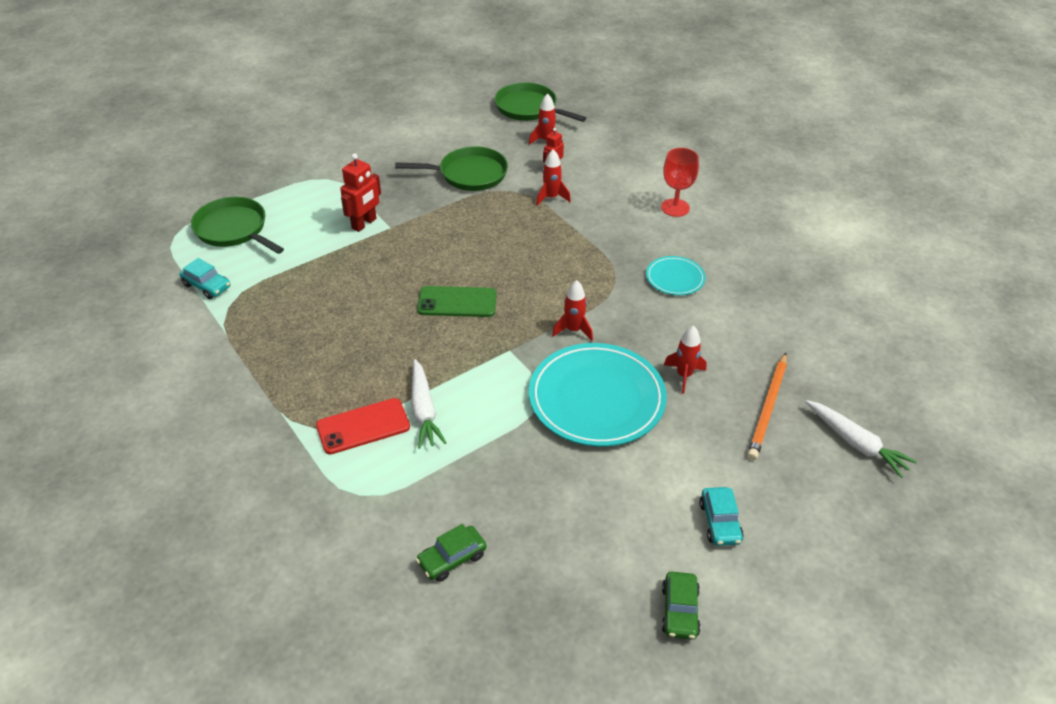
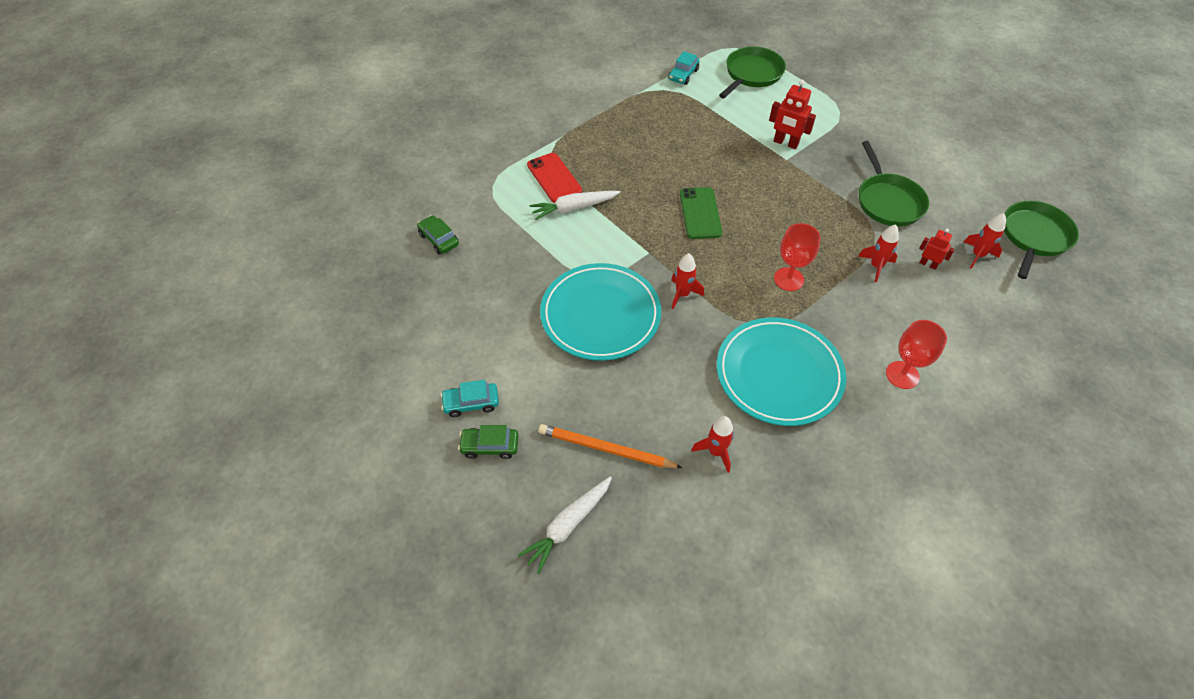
camera: 85 degrees right, 10 degrees up
(561, 253) = (788, 279): none -> red goblet
(675, 278) = (779, 374): turquoise plate -> turquoise plate, size x2.04
(680, 611) = (389, 374): green car -> green car (490, 446)
(684, 375) = (638, 380): red rocket -> red rocket (715, 452)

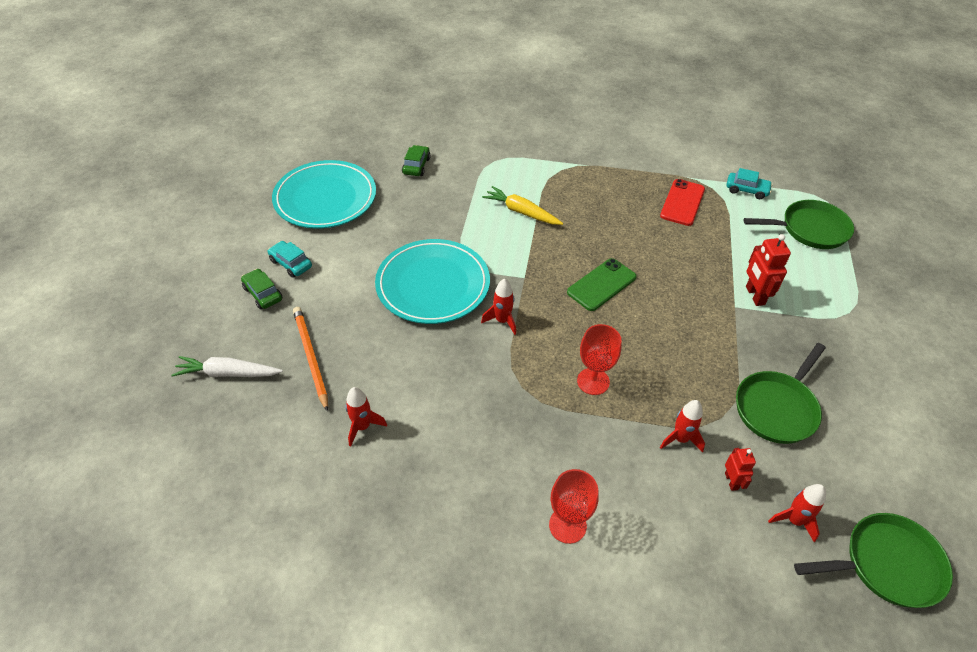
camera: 50 degrees right, 5 degrees down
(554, 178) = (539, 185): red phone -> red phone (682, 202)
(573, 208) = (521, 212): white carrot -> yellow carrot
(683, 75) = (746, 190): turquoise car -> turquoise car turned 150 degrees counterclockwise
(779, 374) = (480, 428): turquoise plate -> turquoise plate (325, 198)

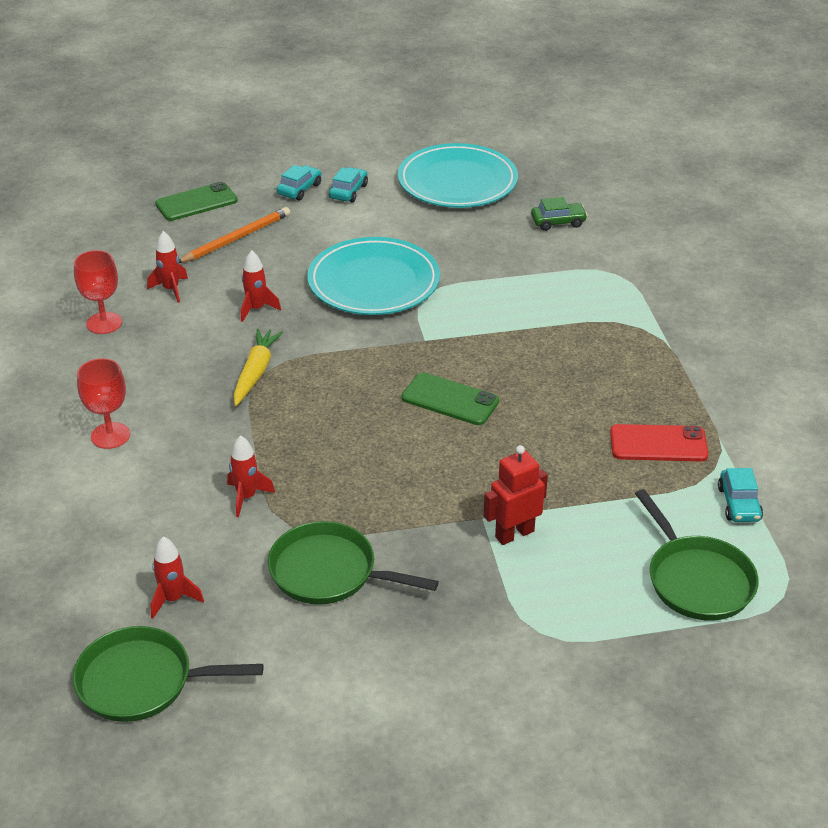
camera: 70 degrees right, 10 degrees down
(228, 373) = (196, 202): white carrot -> green phone
(263, 294) = (299, 189): green car -> turquoise car
(502, 321) = (348, 339): red rocket -> red rocket (256, 309)
(521, 212) = (535, 314): yellow carrot -> yellow carrot (256, 372)
(593, 381) = (296, 420): red goblet -> red goblet (104, 323)
(731, 481) = (206, 544): red robot -> none
(886, 564) = (142, 681): green pan -> green pan turned 120 degrees clockwise

